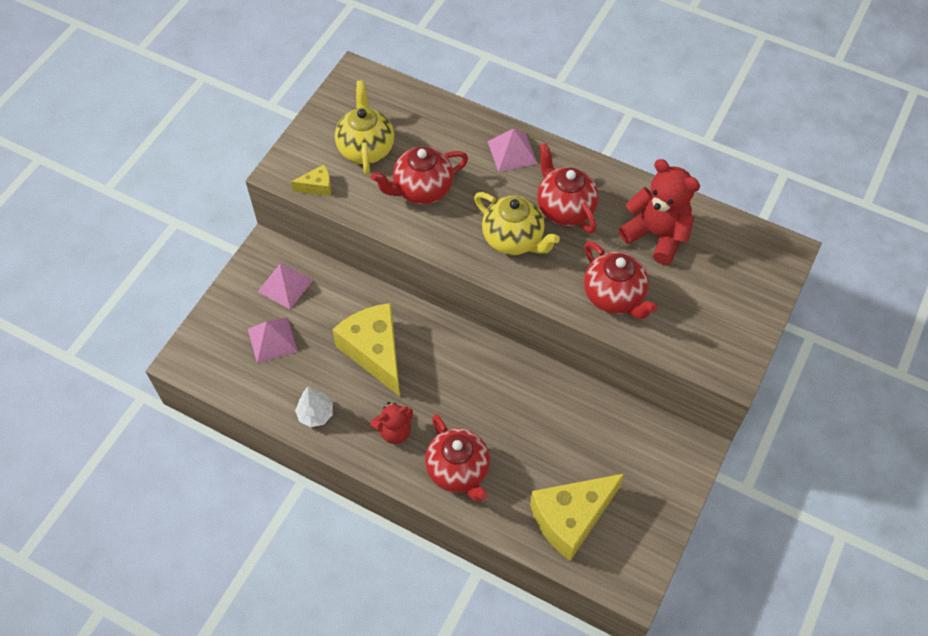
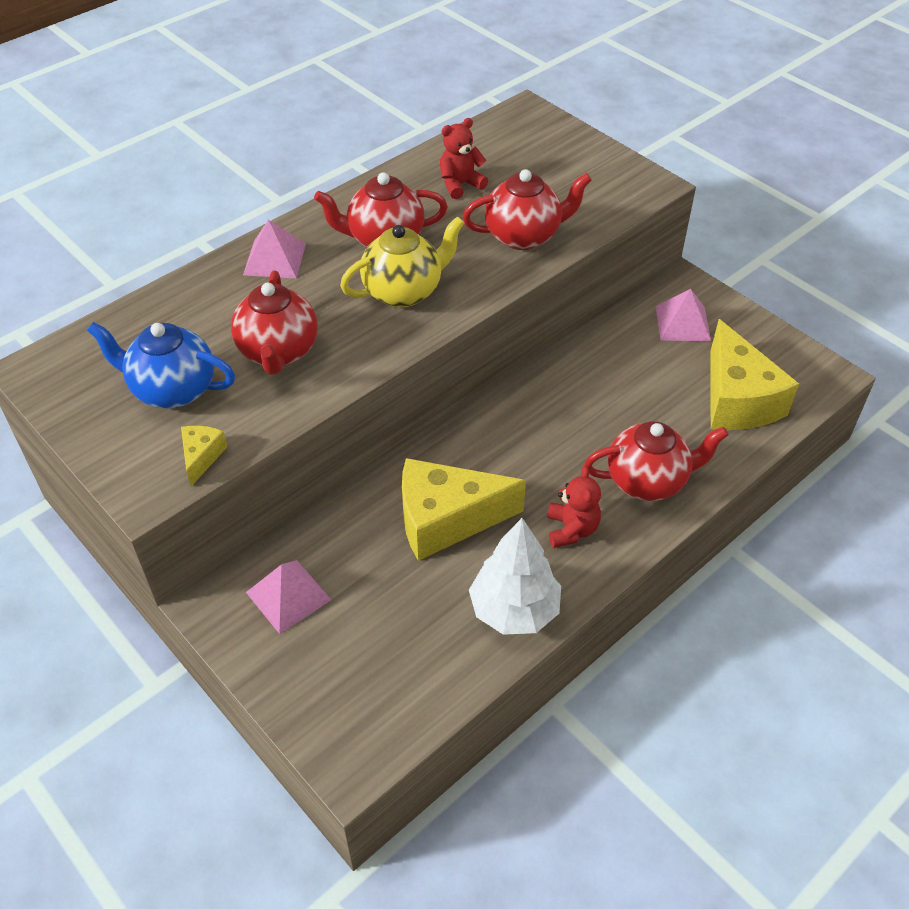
camera: 70 degrees left, 10 degrees down
(272, 340) = (372, 633): pink pyramid -> pink pyramid (682, 323)
(316, 414) = (514, 610): white tree -> white tree, size x1.67
(366, 149) = (172, 390): yellow teapot -> blue teapot
(656, 235) = (460, 184): red teddy bear -> red teddy bear, size x0.60

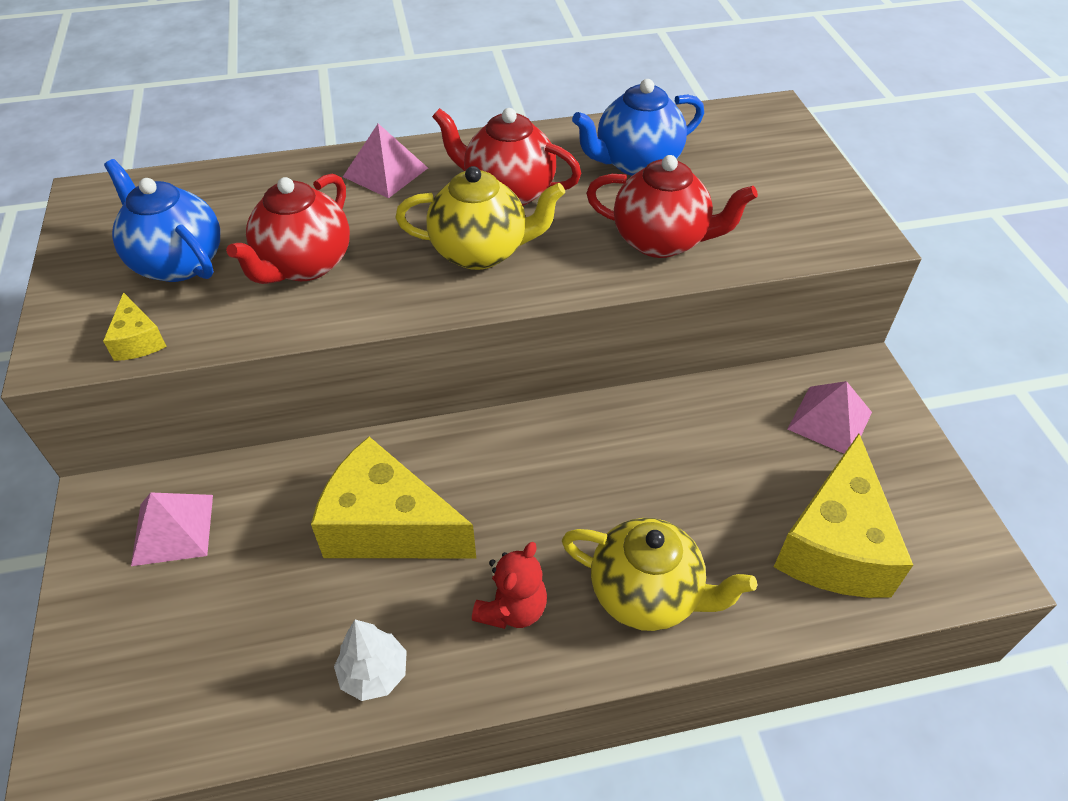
camera: 30 degrees right, 0 degrees up
(202, 457) = (138, 340): yellow cheese -> yellow cheese turned 120 degrees clockwise
(460, 184) = (636, 163): red teddy bear -> blue teapot
(514, 610) = (374, 673): white tree -> white tree, size x0.60
(648, 481) = (647, 594): red teapot -> yellow teapot

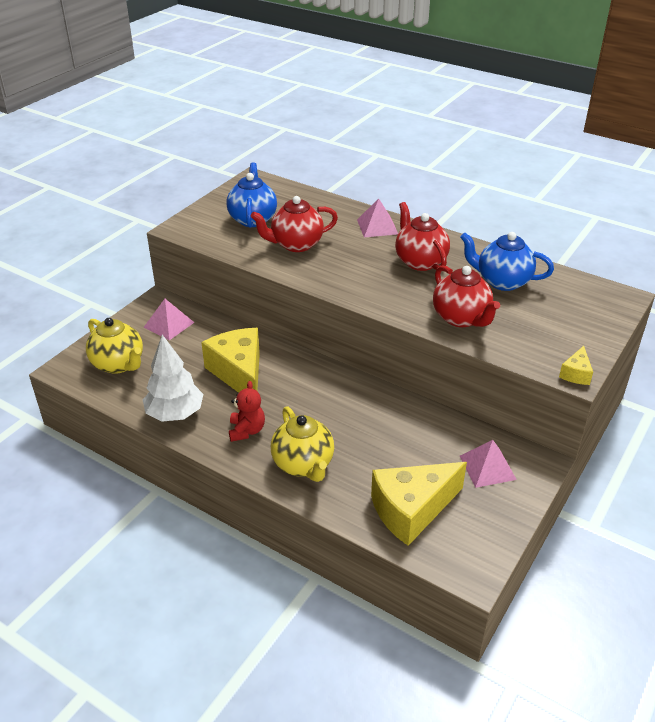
camera: 45 degrees right, 10 degrees down
(138, 340) = (206, 238): yellow cheese -> yellow cheese (576, 374)
(374, 673) = (175, 414): white tree -> white tree, size x1.67
(481, 252) = (372, 278): yellow teapot -> yellow teapot (119, 364)
(512, 609) = (247, 431): red teddy bear -> red teddy bear turned 75 degrees counterclockwise

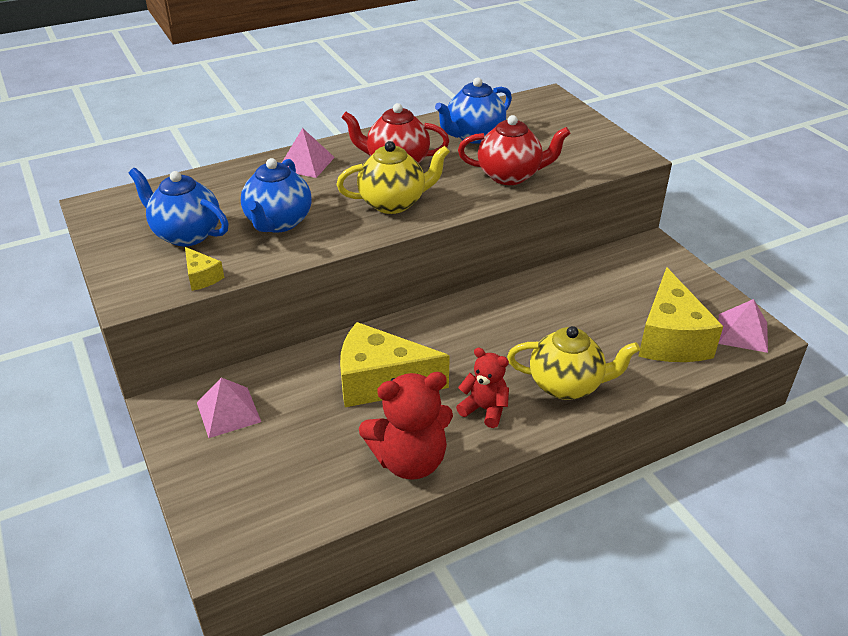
camera: 60 degrees left, 0 degrees up
(119, 364) = (265, 486): yellow teapot -> yellow teapot (393, 203)
(175, 414) = (410, 461): white tree -> red teddy bear
(296, 244) = (278, 223): red teapot -> blue teapot
(487, 467) = (642, 274): pink pyramid -> pink pyramid (742, 332)
(576, 374) = (633, 154): yellow cheese -> yellow cheese (202, 277)

